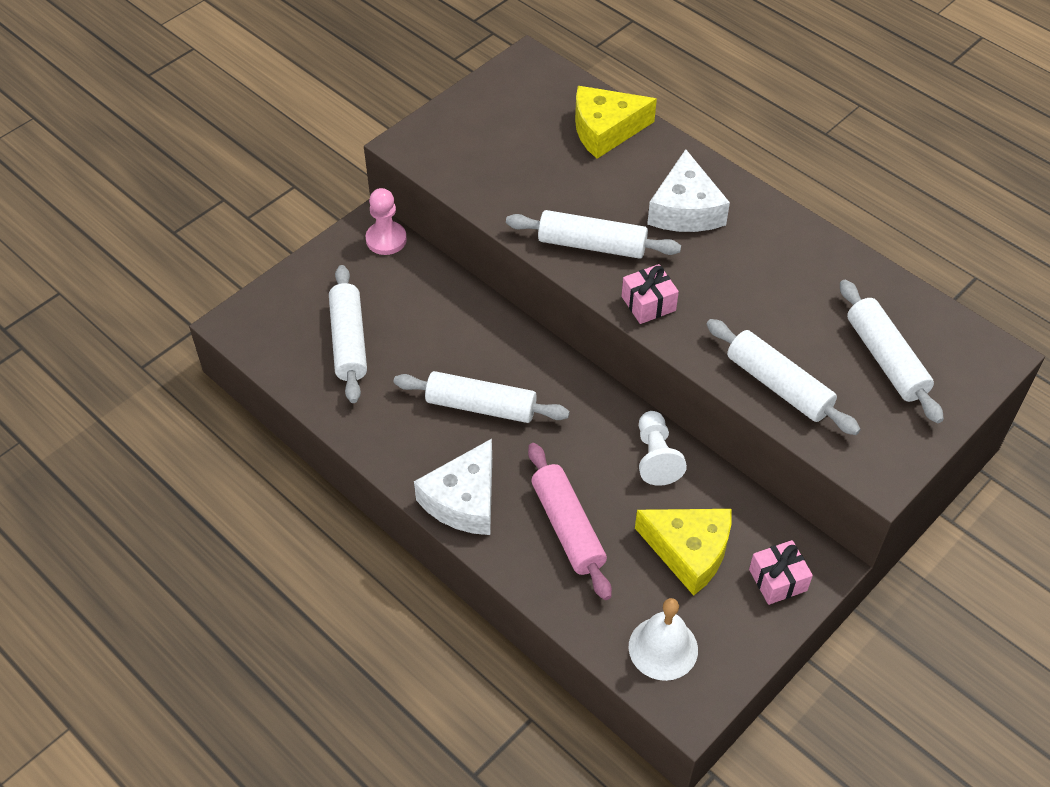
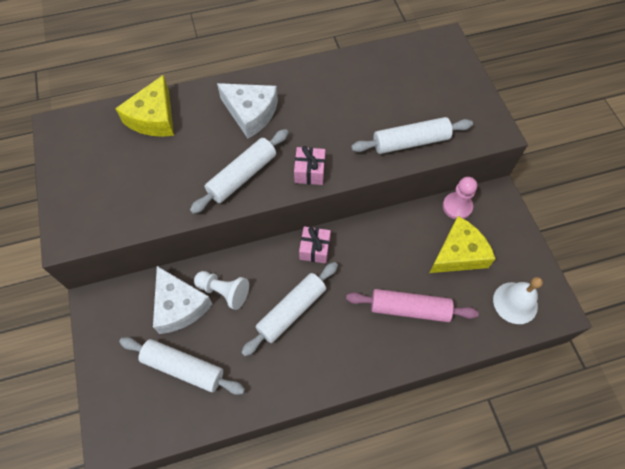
camera: 60 degrees left, 10 degrees up
(386, 239) = (113, 298): pink pawn -> pink pawn (457, 206)
(464, 500) = (357, 359): white cheese -> white cheese (179, 306)
(656, 457) = (386, 234): white pawn -> white pawn (224, 291)
(778, 580) = (497, 221): pink gift -> pink gift (314, 249)
(885, 359) = (421, 85): white rolling pin -> none

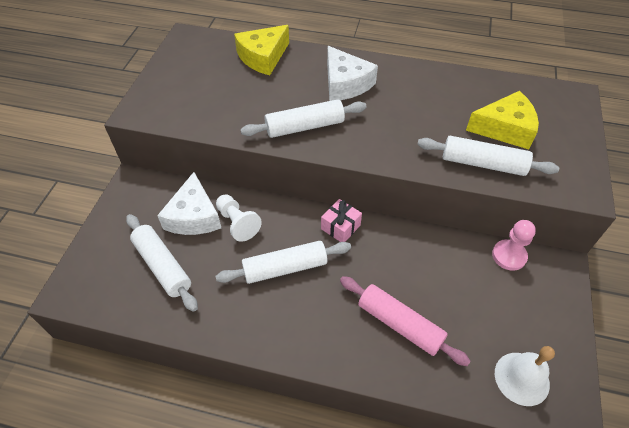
camera: 30 degrees right, 10 degrees down
(309, 172) = (367, 148): pink gift -> none
(458, 254) = (484, 299): yellow cheese -> yellow cheese (504, 129)

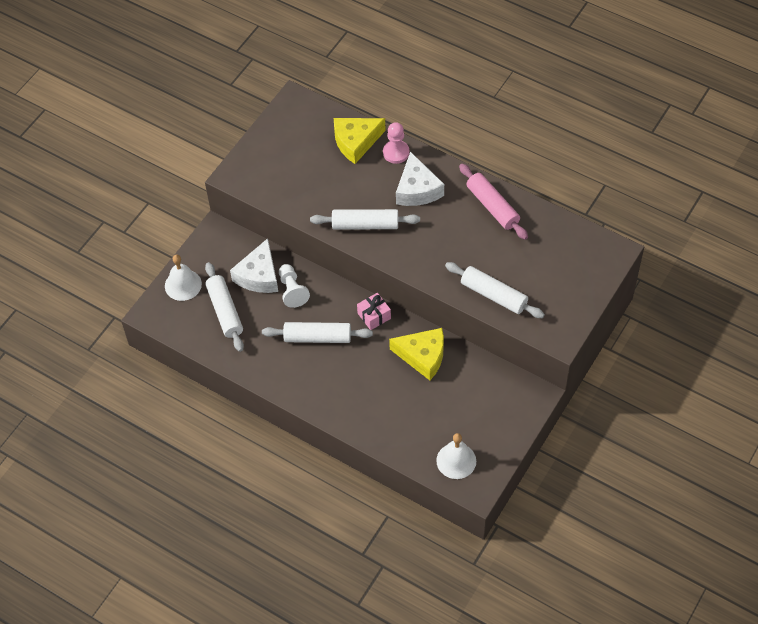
camera: 20 degrees right, 5 degrees up
(103, 248) = (183, 285): none -> white bell
(400, 324) = (387, 402): pink rolling pin -> pink rolling pin (492, 206)
(504, 129) = (531, 268): yellow cheese -> yellow cheese (422, 356)
(509, 256) = (499, 375): pink pawn -> pink pawn (396, 152)

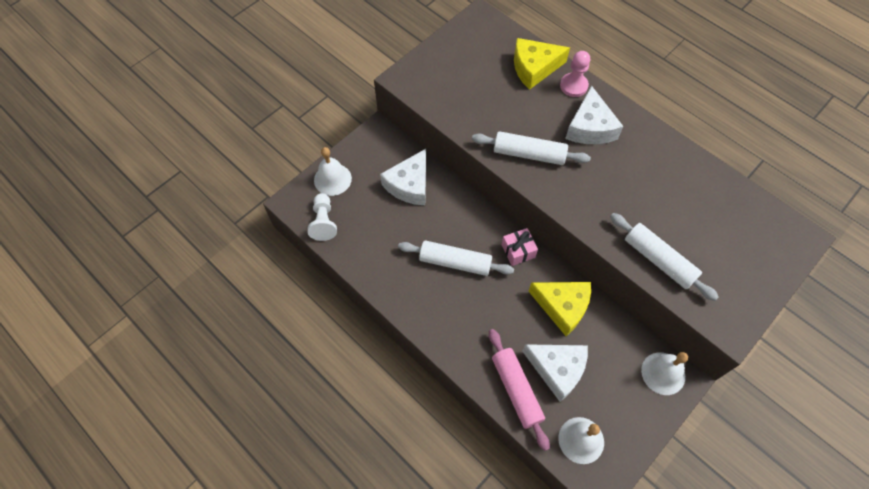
camera: 10 degrees right, 5 degrees up
(225, 311) = (367, 215): white rolling pin -> none
(292, 290) = (439, 207): white pawn -> white pawn (323, 222)
(426, 409) = (557, 369): none -> white cheese
(492, 206) = (668, 161): pink rolling pin -> pink rolling pin (516, 390)
(519, 393) = (663, 373): none -> white bell

